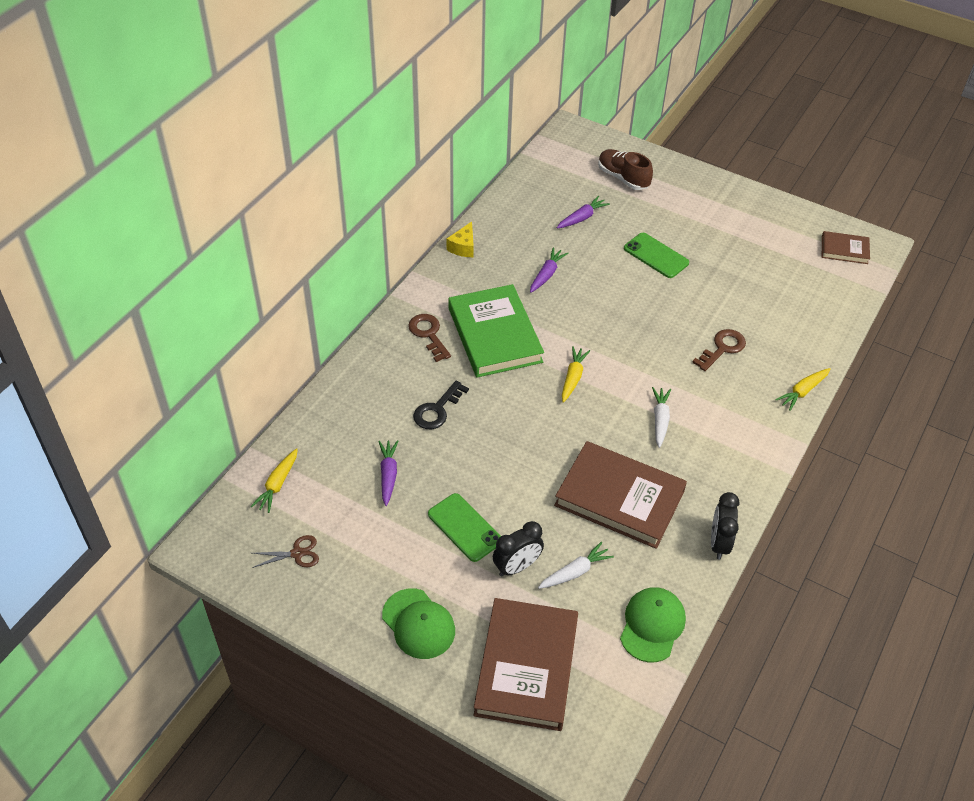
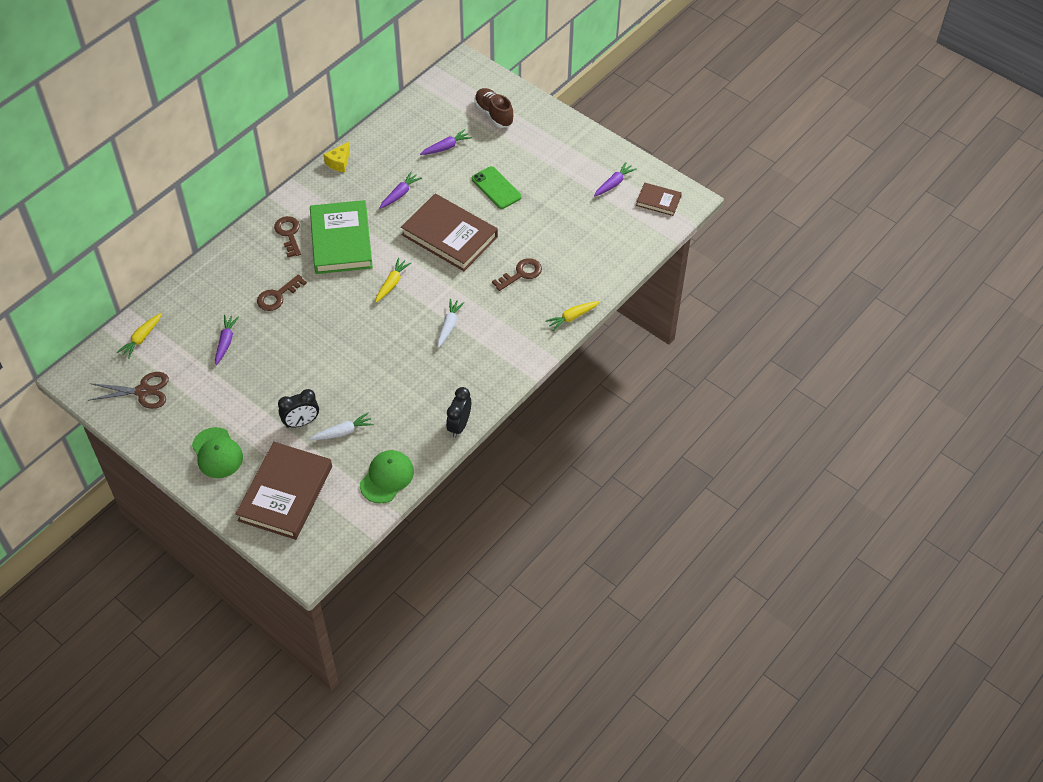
camera: 10 degrees right, 5 degrees up
(297, 553) = (143, 391): brown scissors -> brown scissors, size x1.58
(437, 410) = (277, 296): black key -> brown key
(464, 527) = (271, 389): green phone -> none
(619, 498) = (395, 382): brown book -> brown book (449, 236)
(787, 236) = (614, 183): none -> purple carrot

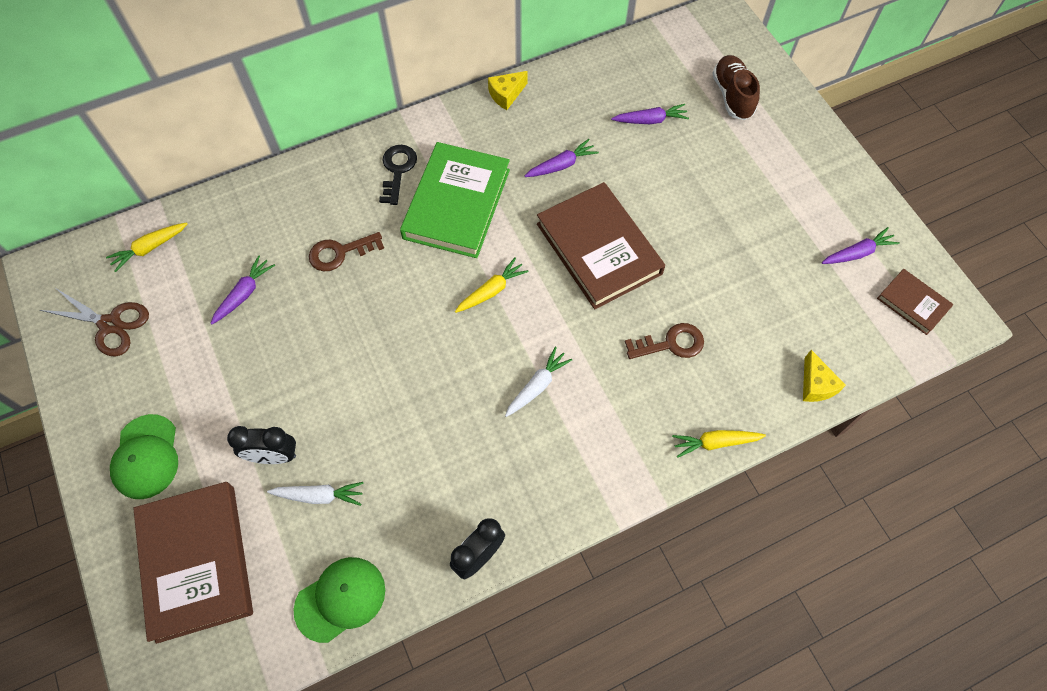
camera: 25 degrees right, 10 degrees up
(285, 493) = (196, 562): brown book -> brown book turned 60 degrees counterclockwise
(289, 234) = (397, 170): brown key -> black key
(496, 188) = (691, 201): green phone -> none
(618, 265) = (815, 385): none -> yellow cheese

